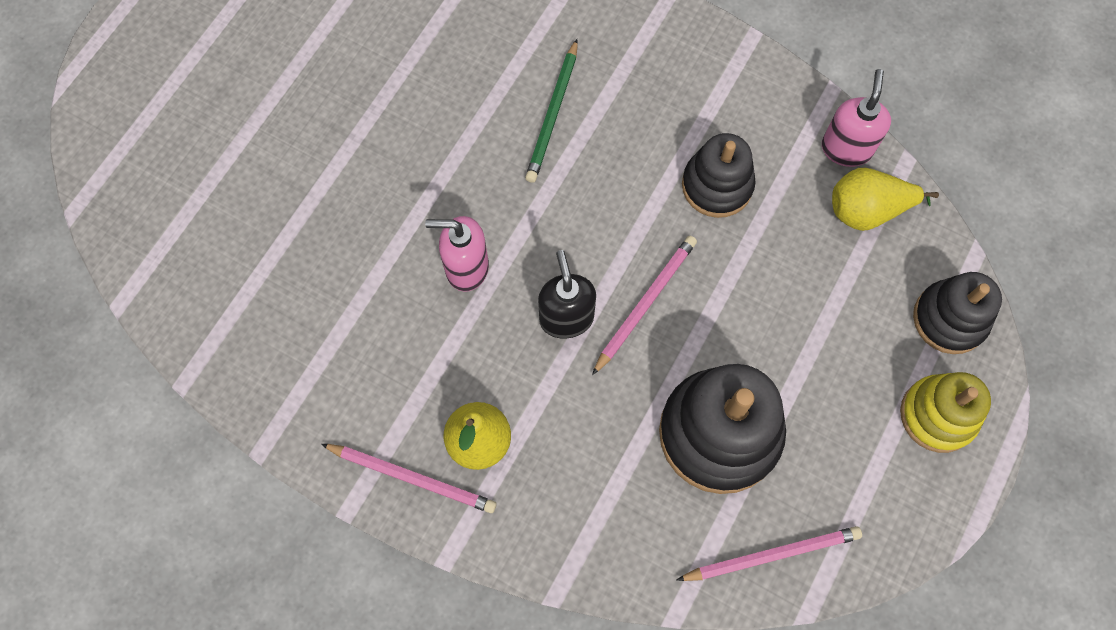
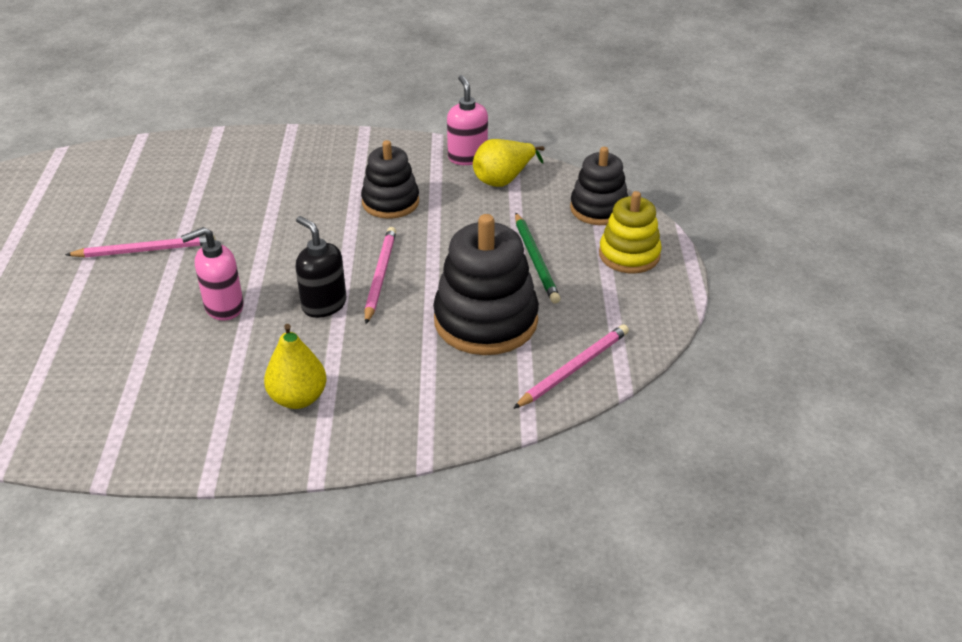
camera: 30 degrees left, 30 degrees down
(412, 478) = (253, 442): pink pencil -> pink pencil (145, 250)
(553, 114) = (242, 208): green pencil -> green pencil (536, 260)

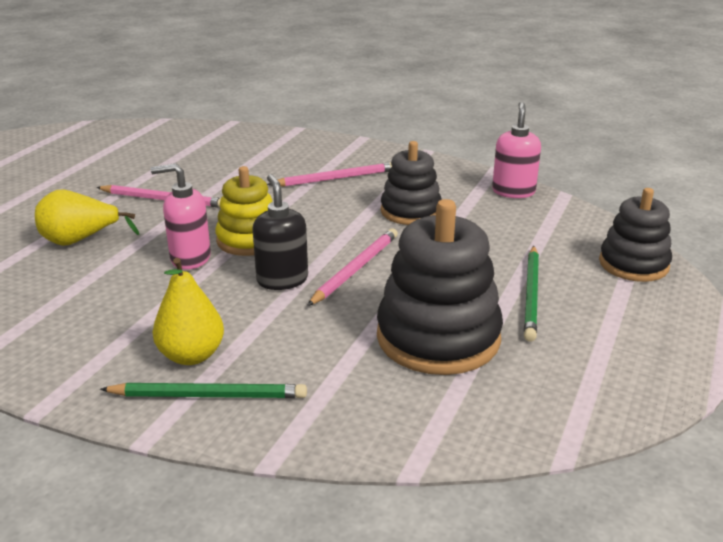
camera: 25 degrees right, 10 degrees down
(338, 427) = (209, 395): none -> green pencil
(504, 179) = (540, 217): yellow pear -> yellow pear (80, 240)
(573, 368) = (511, 415): pink pencil -> pink pencil (336, 178)
(629, 255) = (647, 316): yellow stacking toy -> yellow stacking toy (249, 240)

